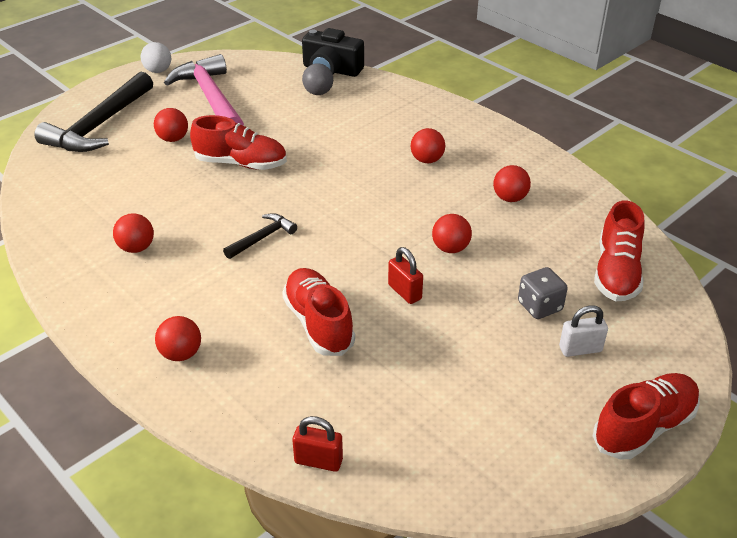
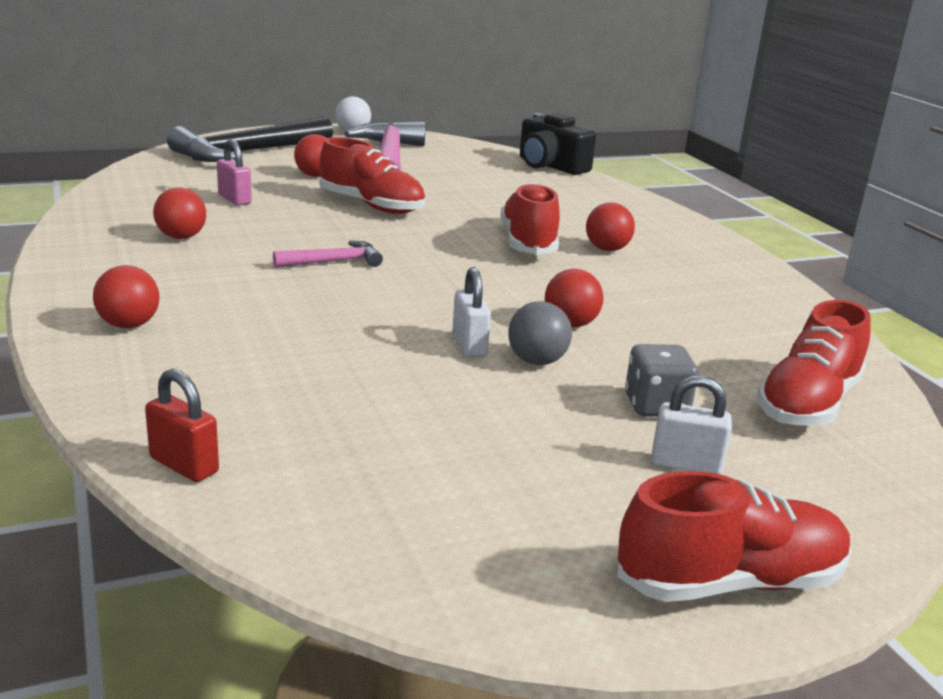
camera: 20 degrees right, 15 degrees down
(138, 189) = (234, 199): none -> pink padlock
(262, 238) = (334, 262): black hammer -> pink hammer
(318, 93) = (518, 177): grey ball -> grey ball (537, 361)
(318, 323) = (325, 343): red shoe -> red shoe (528, 242)
(404, 292) = (469, 345): red padlock -> white padlock
(509, 198) = (695, 302): red ball -> none

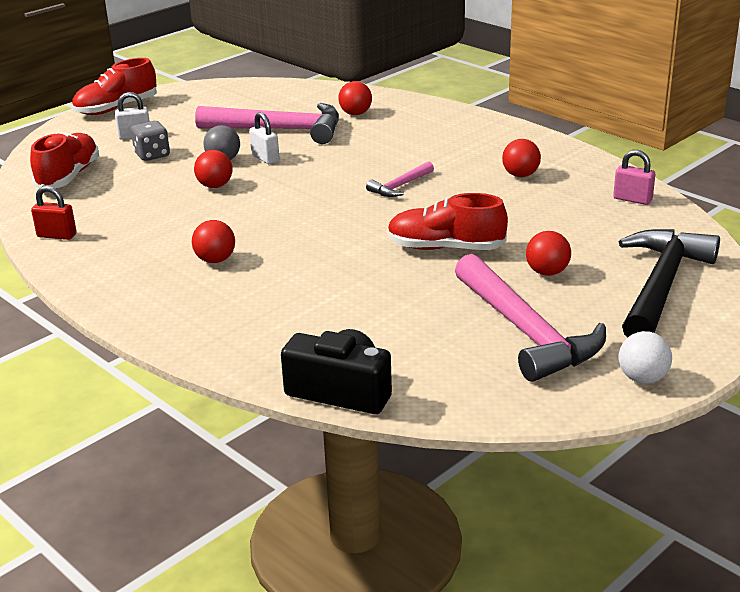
camera: 160 degrees right, 5 degrees up
(129, 325) = (444, 123): red ball -> red ball (355, 114)
(184, 465) = (334, 90): red padlock -> red padlock (57, 235)
(234, 199) = (553, 218): pink padlock -> pink padlock (632, 199)
(401, 393) = (279, 130): none -> pink hammer
(528, 242) = (283, 247): red shoe -> none

